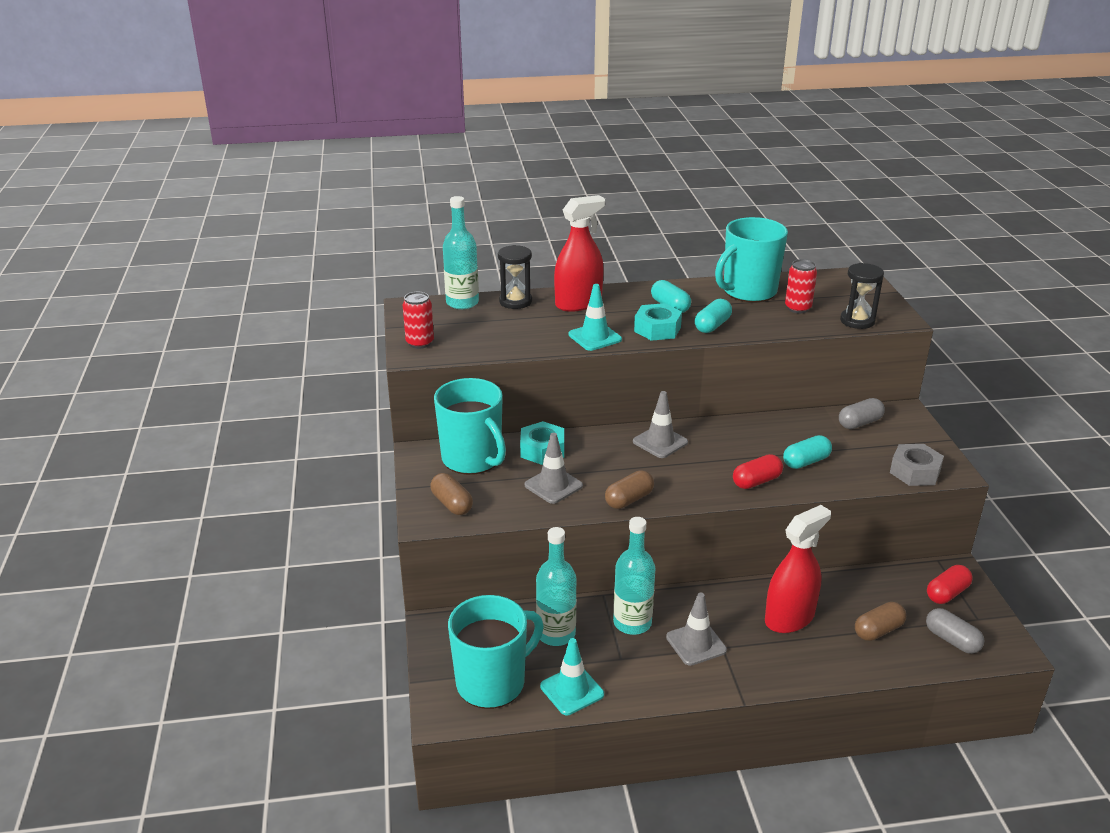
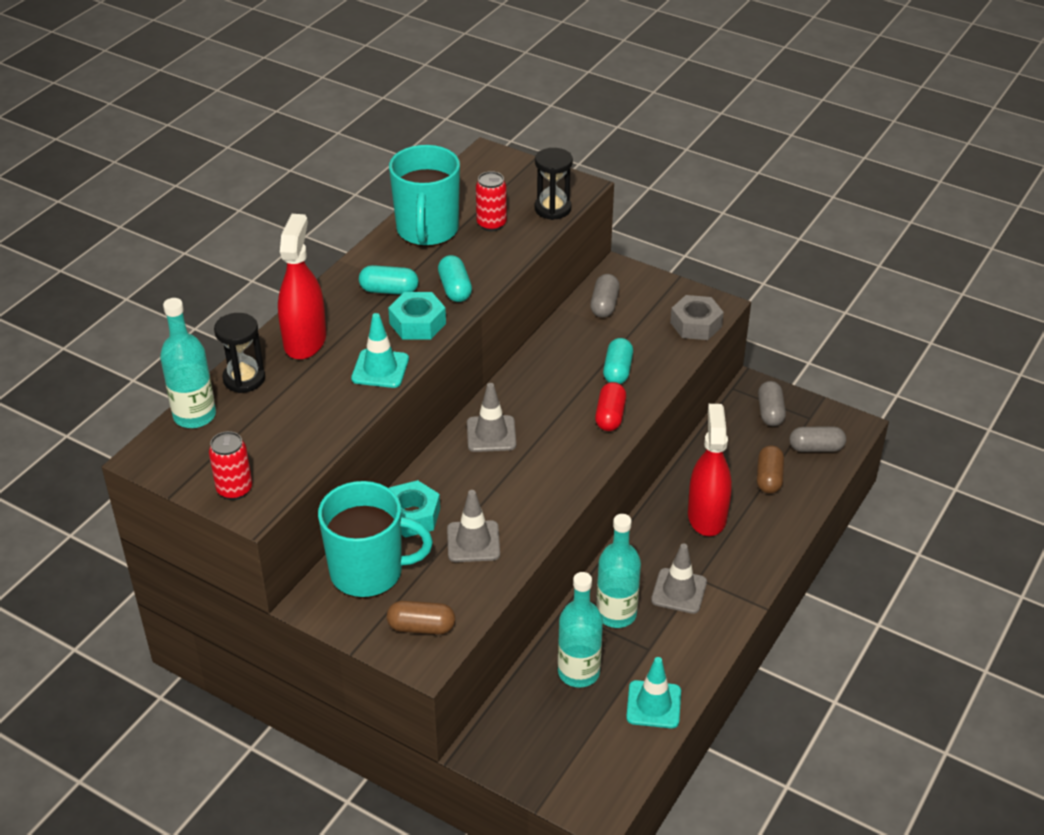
camera: 50 degrees left, 10 degrees up
(492, 682) = (593, 752): turquoise mug -> none
(629, 499) = (547, 507): brown capsule -> none
(947, 593) = (770, 412): red capsule -> grey capsule

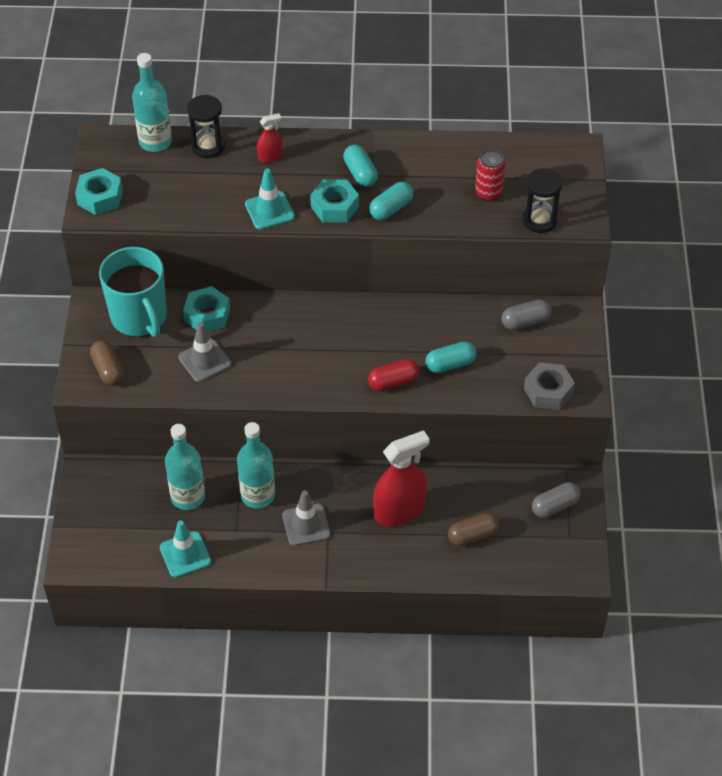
camera: 60 degrees right, 10 degrees up
(234, 489) = (100, 197): red can -> turquoise nut
(305, 341) = (270, 157): red spray bottle -> red spray bottle, size x0.48
(427, 230) = (449, 160): turquoise mug -> none
(491, 434) = (321, 320): grey traffic cone -> none
(816, 448) = (534, 555): grey capsule -> none

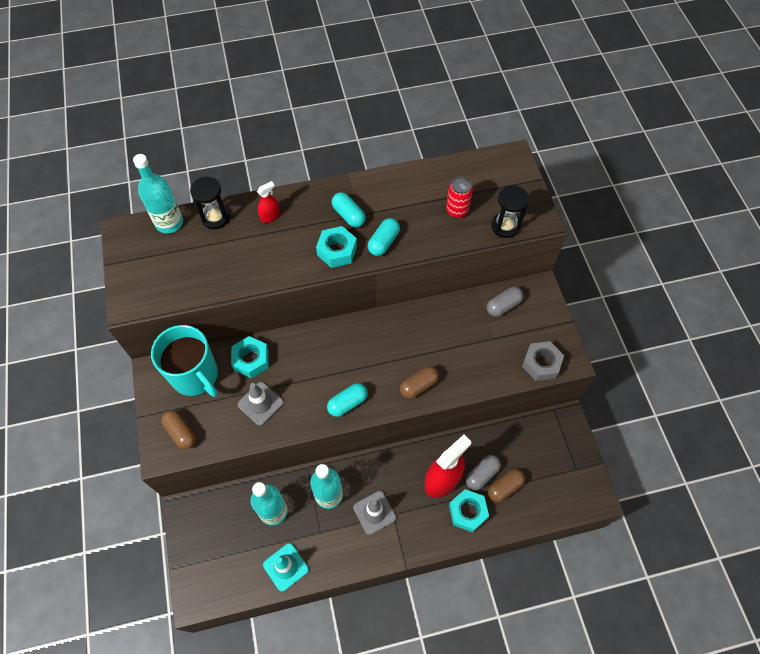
camera: 15 degrees left, 10 degrees up
(100, 197) = (134, 286): turquoise nut -> turquoise nut (467, 512)
(269, 210) = (283, 266): turquoise traffic cone -> none
(393, 382) = (418, 385): red capsule -> brown capsule
(450, 364) = (458, 358): turquoise capsule -> turquoise capsule (347, 403)
(555, 506) = (557, 445): grey capsule -> grey capsule (482, 475)

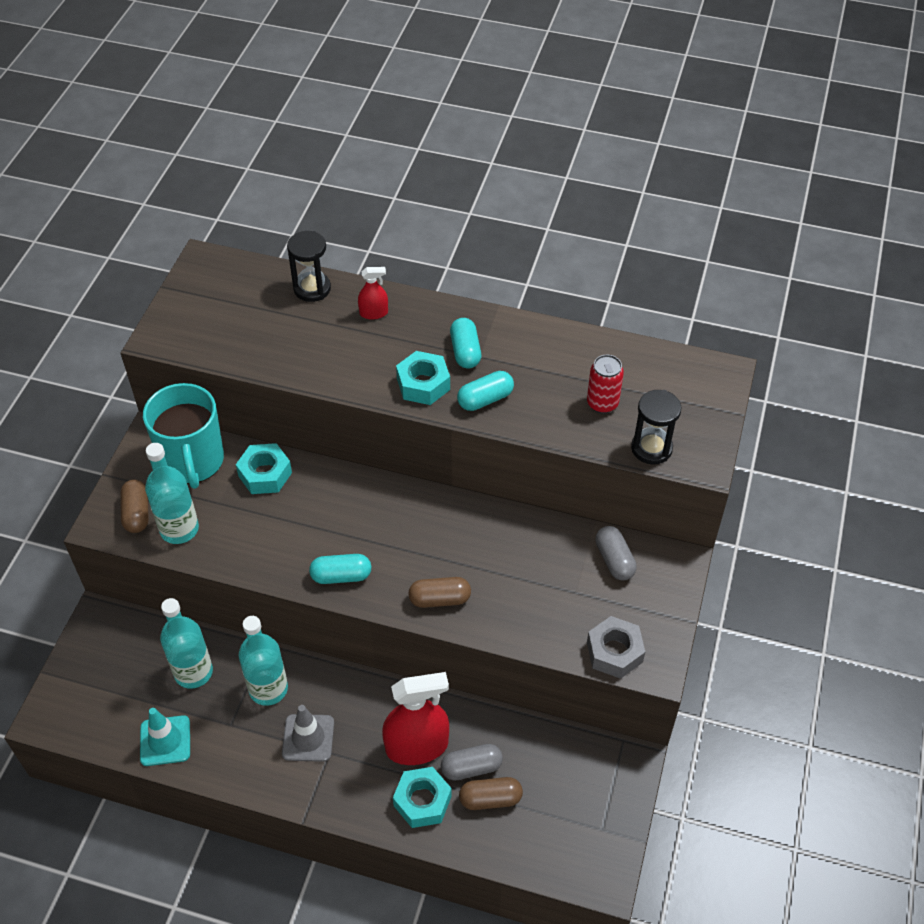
camera: 30 degrees right, 10 degrees down
(169, 223) = (258, 272): turquoise bottle -> turquoise bottle (179, 529)
(260, 403) = (242, 526): grey traffic cone -> none
(503, 306) = (614, 560): grey capsule -> grey capsule turned 75 degrees clockwise

